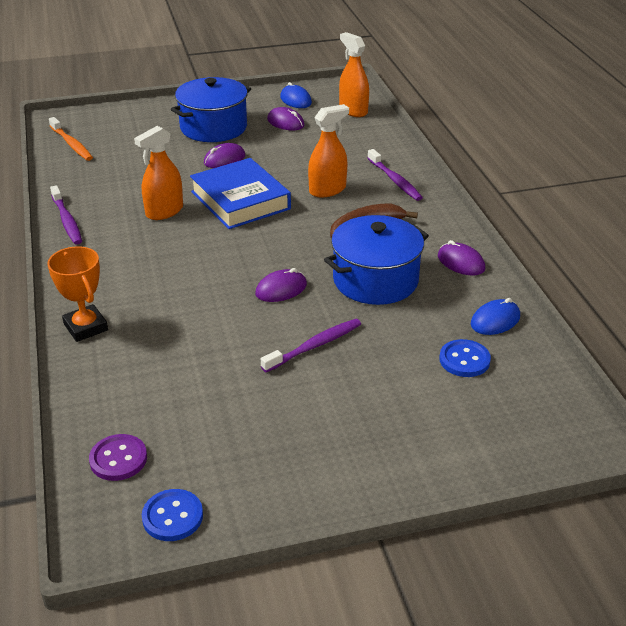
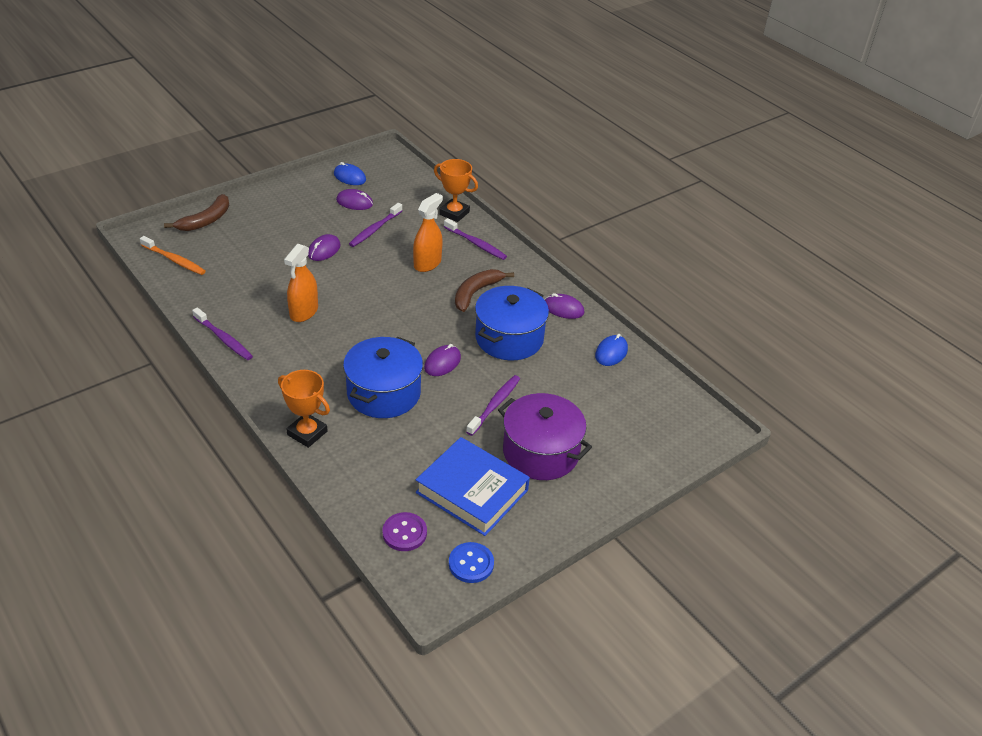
camera: 25 degrees left, 5 degrees up
(126, 116) = (206, 220): none -> brown banana
(213, 127) = (294, 219): blue pot -> blue pot (384, 393)
(240, 200) = (362, 288): blue book -> blue book (472, 491)
(291, 149) = (375, 229): none -> purple toothbrush
(339, 411) = (541, 452): none -> purple pot
(353, 110) = (405, 180): orange spray bottle -> none
(388, 148) = (454, 213): none -> orange trophy
(464, 360) = (605, 390): blue button -> none

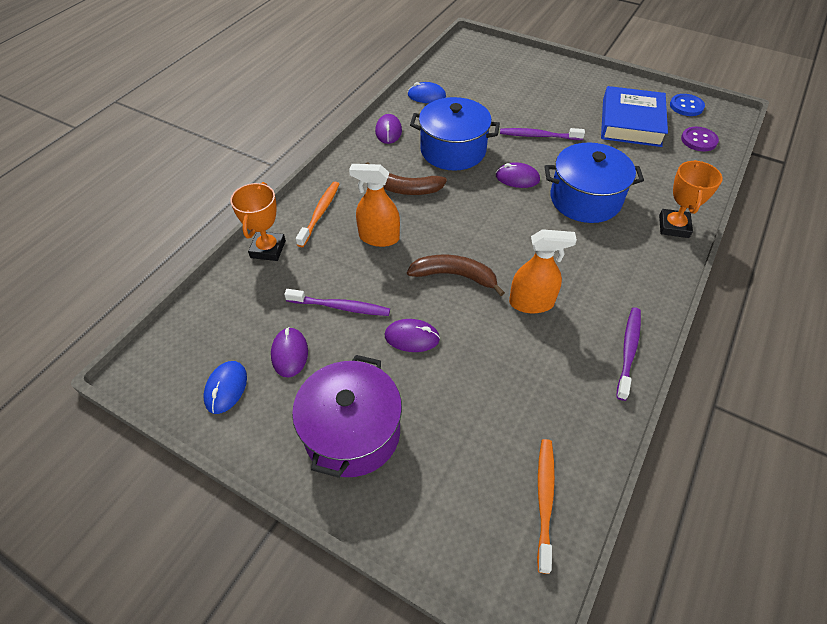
camera: 110 degrees left, 10 degrees up
(206, 220) = (431, 520): brown banana -> brown banana (455, 276)
(476, 244) = (320, 213): purple toothbrush -> orange toothbrush
(541, 452) = (563, 103): purple pot -> purple pot (352, 432)

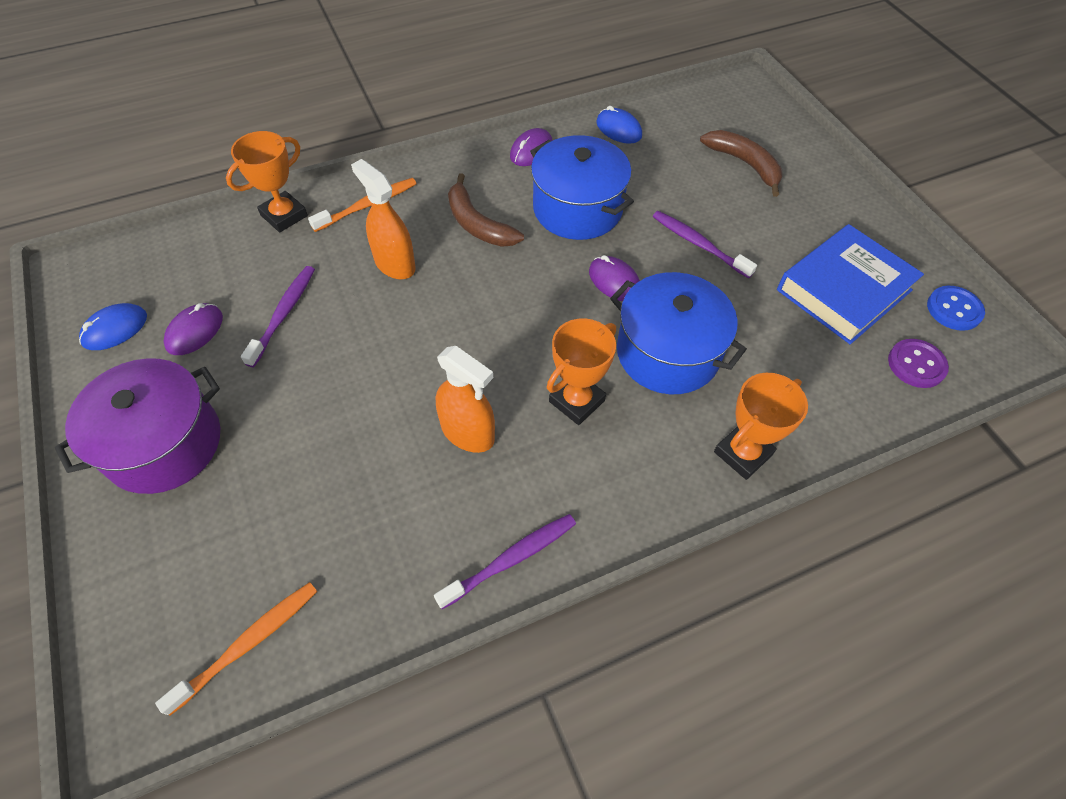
camera: 35 degrees right, 5 degrees up
(340, 307) = (283, 314): purple toothbrush -> purple toothbrush turned 120 degrees counterclockwise
(412, 337) = (312, 388): purple mouse -> none
(455, 276) = (423, 351): brown banana -> brown banana (745, 164)
(569, 250) = (576, 401): none -> orange trophy

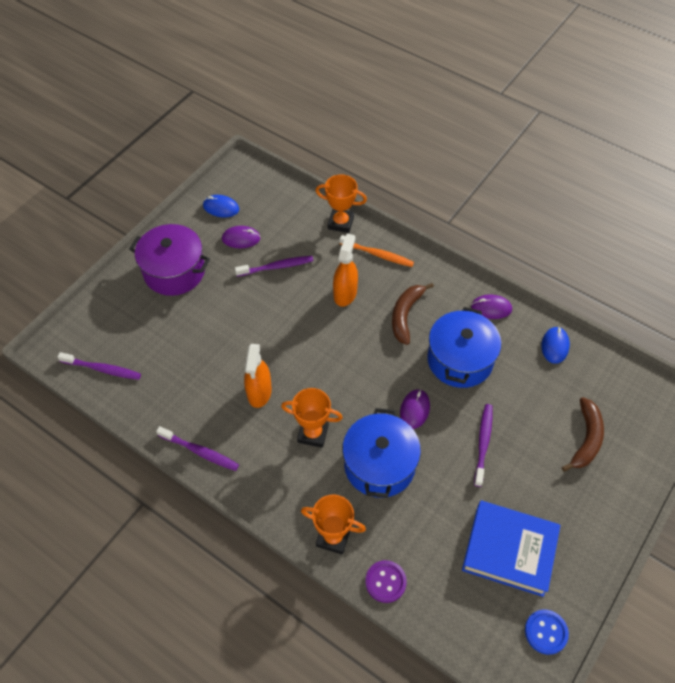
camera: 60 degrees right, 0 degrees up
(248, 643) = (102, 369): orange toothbrush -> purple toothbrush
(916, 364) = (474, 620): purple button -> purple button (385, 582)

